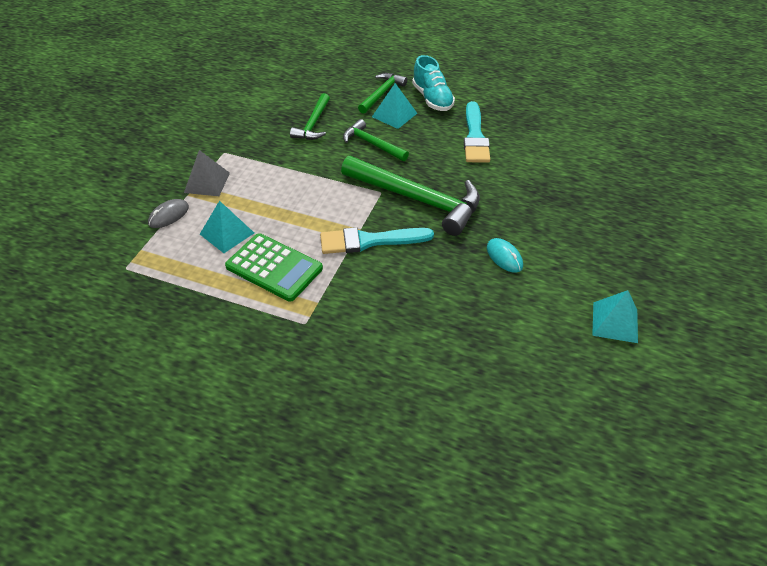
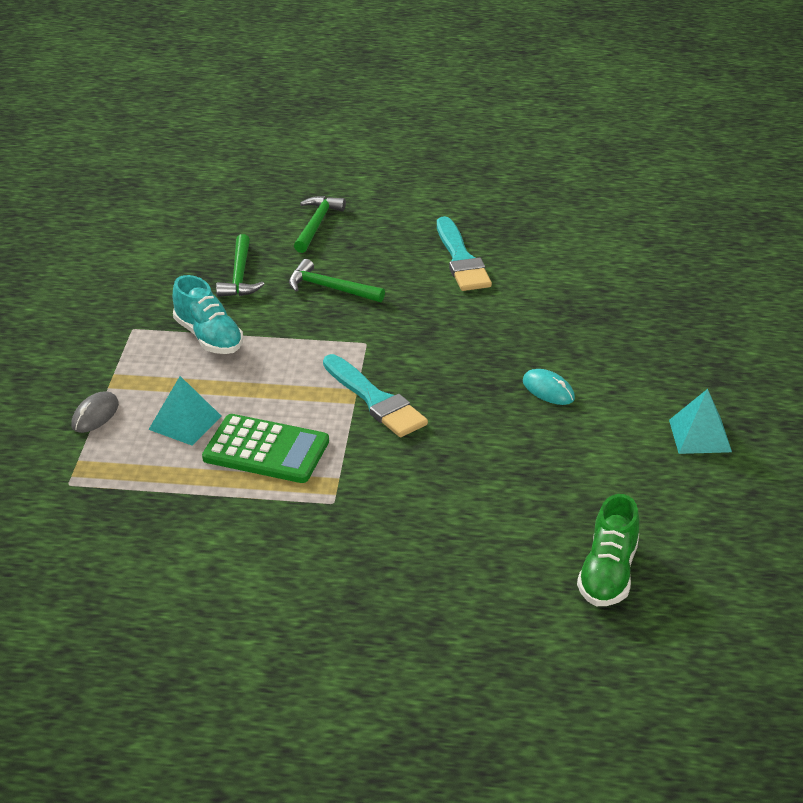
camera: 15 degrees left, 10 degrees down
(207, 182) = (127, 368): grey pyramid -> none
(370, 241) = (375, 400): turquoise brush -> turquoise brush turned 105 degrees counterclockwise
(394, 115) = (345, 248): turquoise pyramid -> none
(417, 200) = (417, 344): green hammer -> none
(432, 99) = (387, 221): turquoise shoe -> turquoise shoe (208, 337)
(498, 439) = (608, 574): none -> green shoe

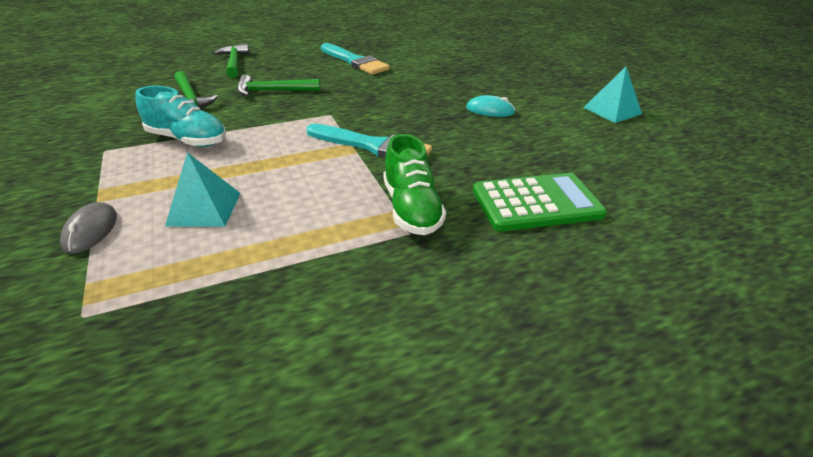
camera: 30 degrees left, 0 degrees up
(266, 450) = (307, 208): green calculator -> green calculator (536, 203)
(608, 574) = (688, 211): green shoe -> green shoe (411, 209)

